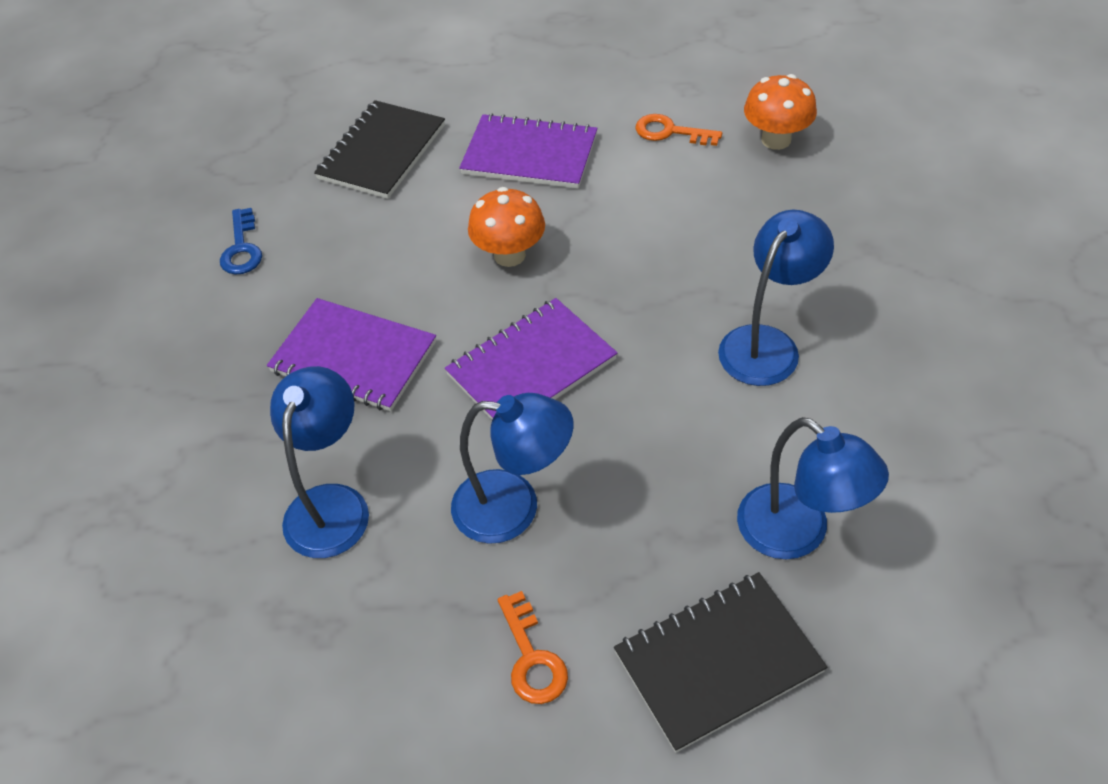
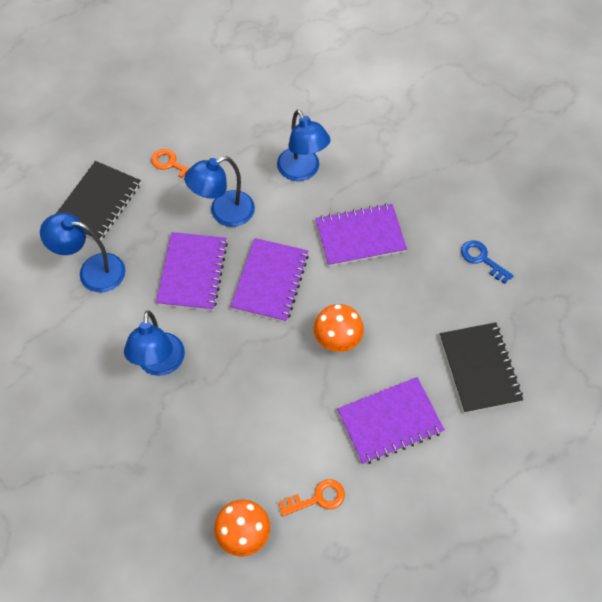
camera: 140 degrees right, 10 degrees up
(634, 440) = (192, 273): none -> purple notebook

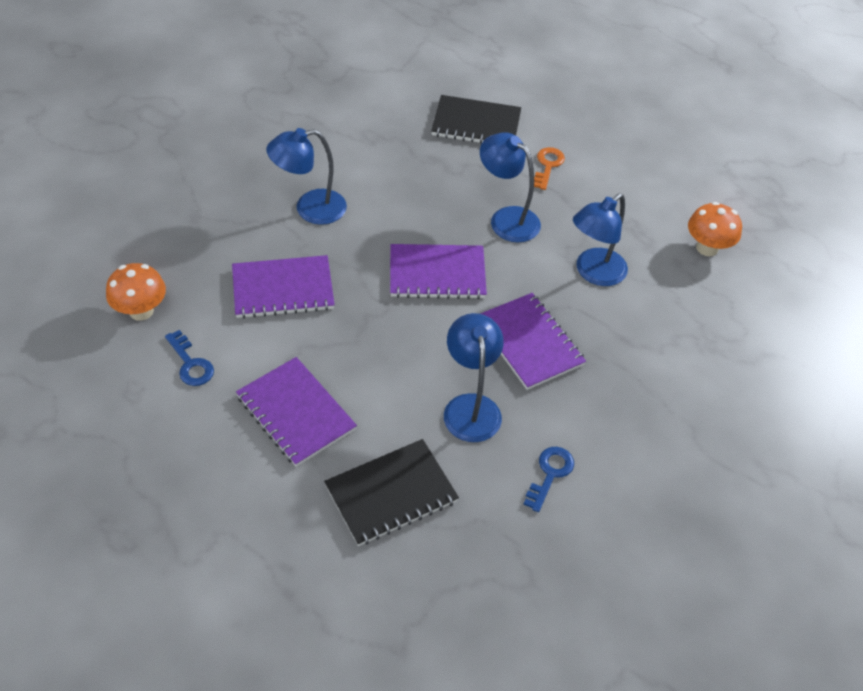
camera: 70 degrees right, 10 degrees down
(92, 271) = (396, 138): blue lamp -> blue lamp (470, 407)
(192, 273) = (423, 210): purple notebook -> purple notebook (283, 289)
(317, 498) = (190, 363): orange key -> blue key
(337, 340) = (384, 346): orange mushroom -> orange mushroom (707, 248)

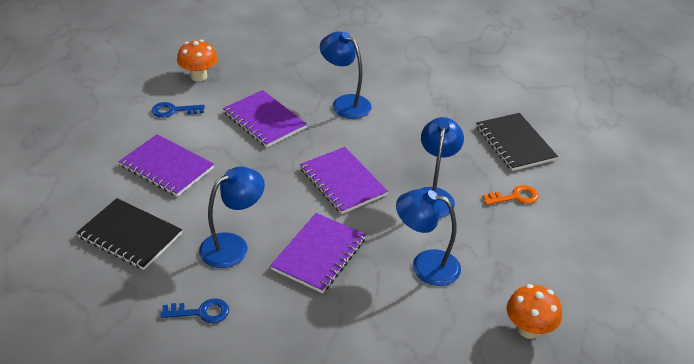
camera: 60 degrees right, 10 degrees down
(190, 363) = (173, 110): blue key -> blue key turned 60 degrees clockwise
(296, 413) = (167, 167): purple notebook -> purple notebook turned 75 degrees counterclockwise

